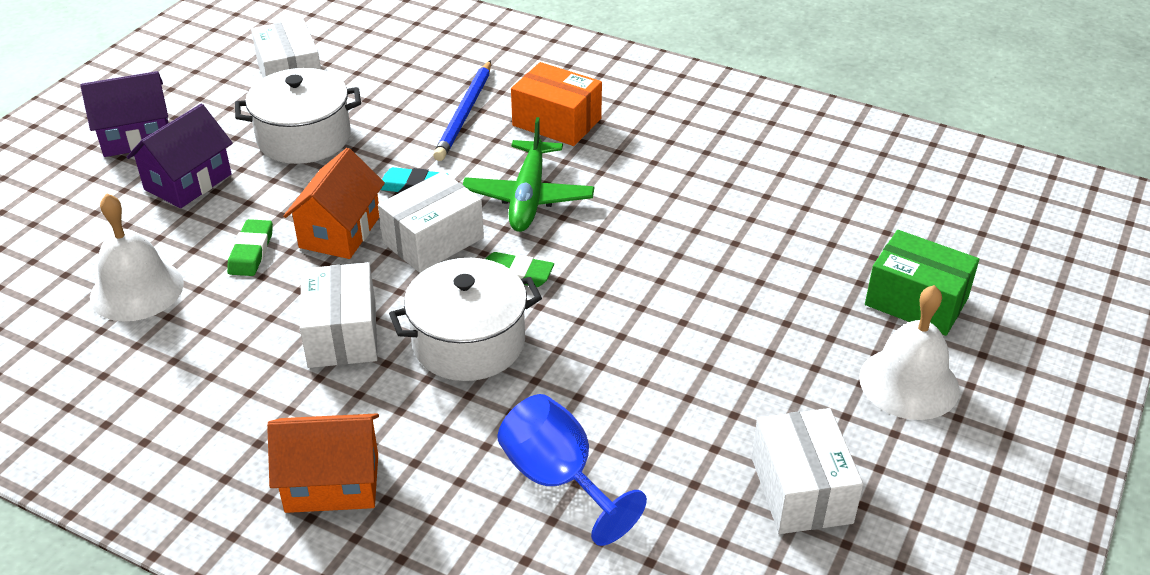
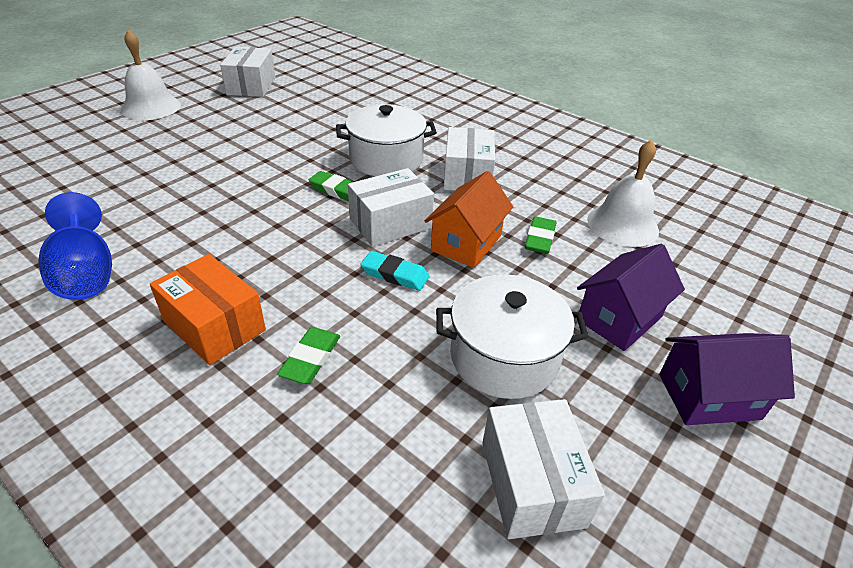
camera: 170 degrees left, 0 degrees up
(332, 483) = (475, 118): orange house -> none
(465, 114) = (310, 358): blue pencil -> green eraser
(528, 197) = (295, 246): green plane -> none
(558, 479) = (362, 104): blue goblet -> blue goblet (86, 273)
(916, 301) = (91, 136): green box -> none

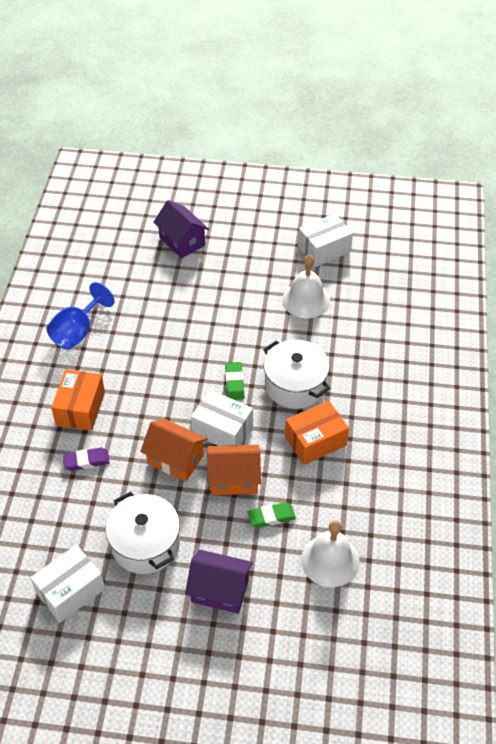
camera: 60 degrees right, 10 degrees up
(151, 107) = (244, 226): white bell -> white bell (306, 300)
(310, 358) = (86, 461): green eraser -> purple eraser
(395, 274) = (175, 459): turquoise eraser -> orange house
(467, 175) = (315, 441): white box -> orange box
(708, 396) = (182, 656): purple house -> purple house (182, 241)

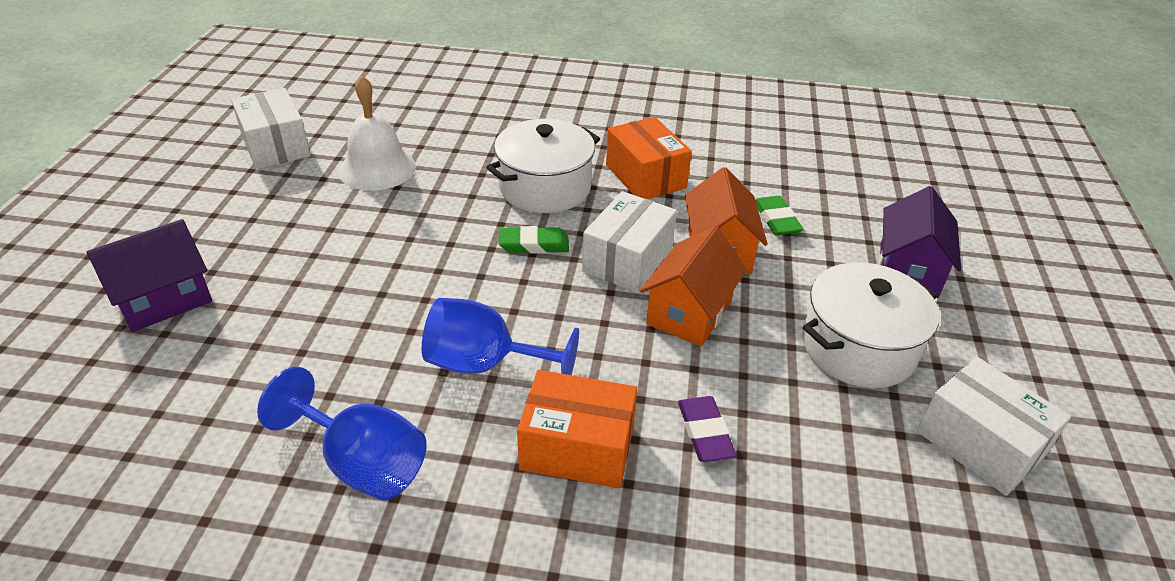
camera: 90 degrees left, 10 degrees down
(136, 369) = (485, 364): none -> blue goblet
(330, 560) = (829, 177): white bell -> none

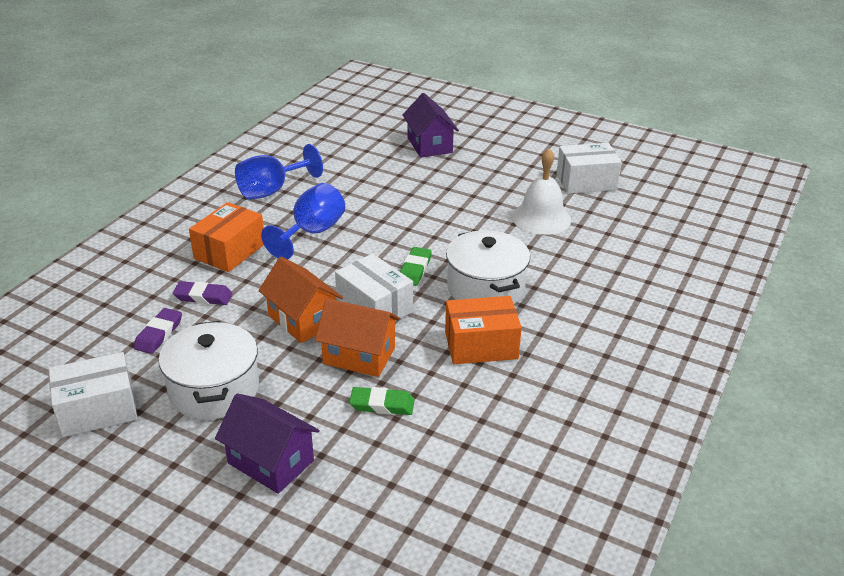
camera: 110 degrees right, 5 degrees down
(812, 447) = (159, 334): none -> purple eraser

